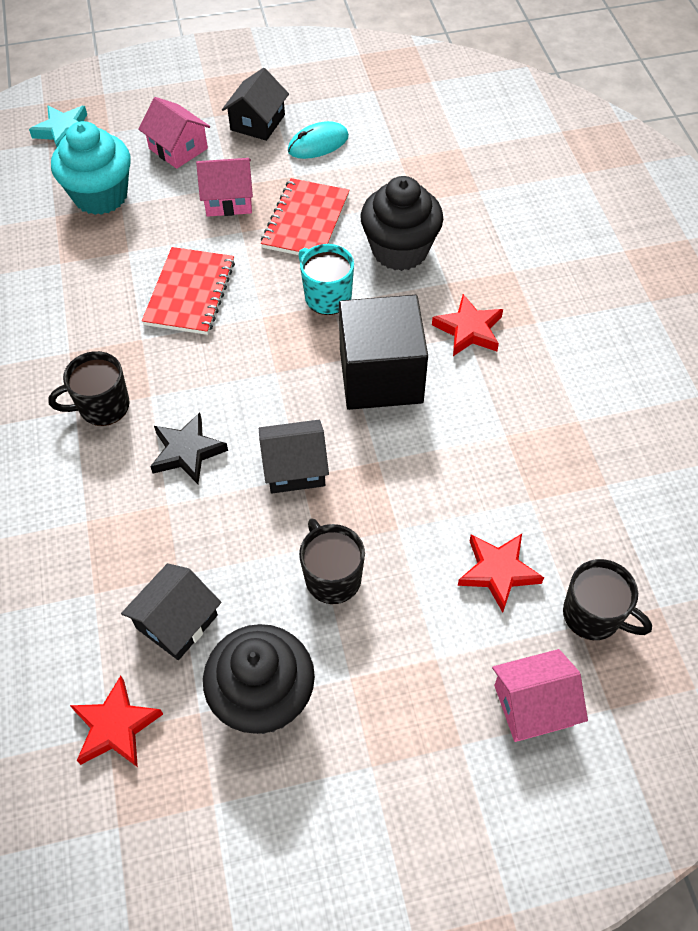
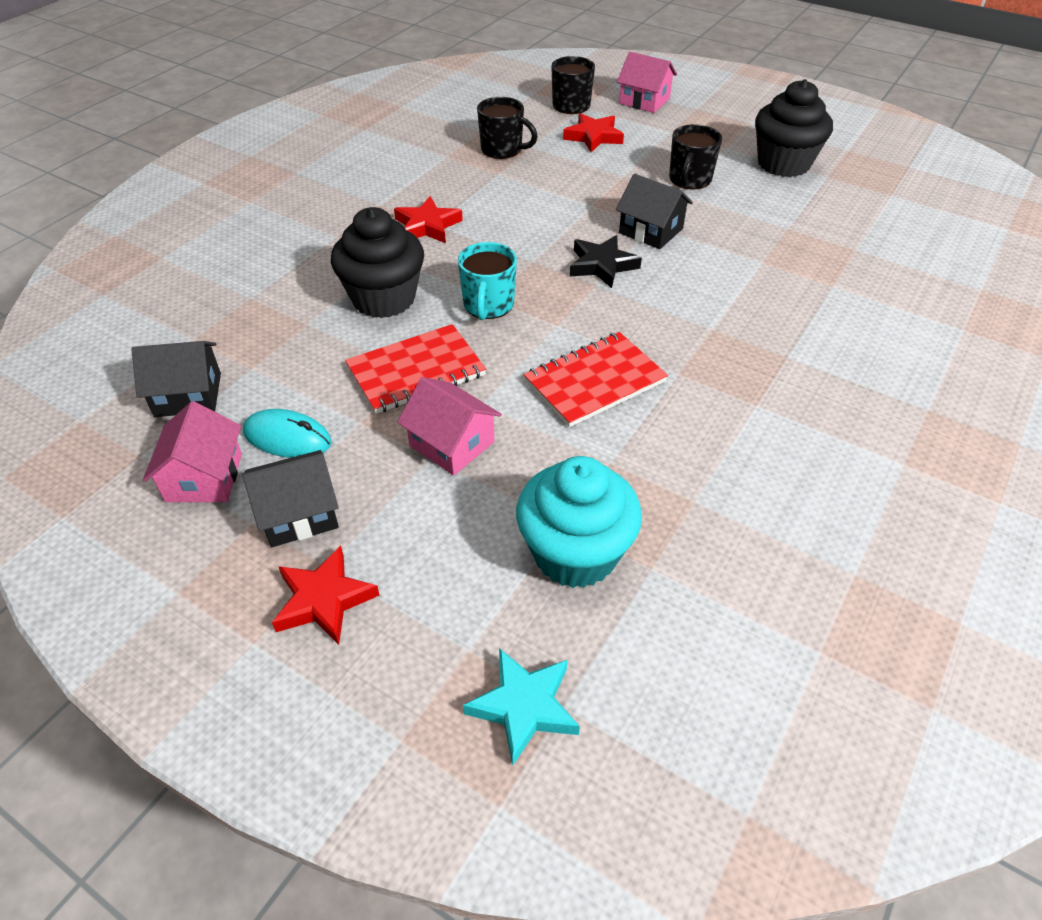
camera: 135 degrees left, 10 degrees down
(102, 407) = (761, 344): black mug -> black mug (503, 149)
(116, 726) = (884, 195): red star -> red star (324, 600)
(177, 621) = (808, 211): black house -> black house (188, 395)
(178, 148) = (421, 550): pink house -> pink house (204, 477)
(187, 452) = (718, 279): black star -> black star (602, 265)
(381, 376) = (525, 239): black cube -> none

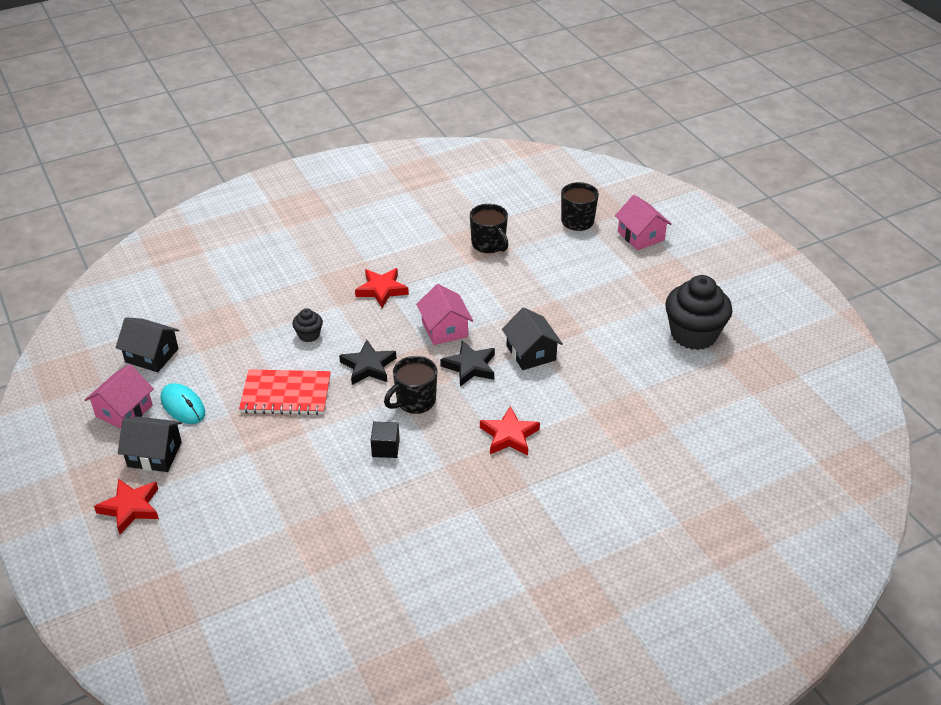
camera: 30 degrees right, 5 degrees down
(384, 298) = (309, 335): black cupcake -> black cupcake, size x0.46
(452, 444) = (267, 450): pink house -> pink house (444, 329)
(488, 305) = (368, 366): turquoise mug -> black star
(524, 706) = (180, 610): turquoise star -> none
(575, 553) = (276, 546): turquoise cupcake -> none
(593, 137) = (567, 256): red star -> red star (509, 435)
(595, 381) = (385, 448): red notebook -> black cube
(689, 180) = (603, 321): black mug -> black mug (415, 401)

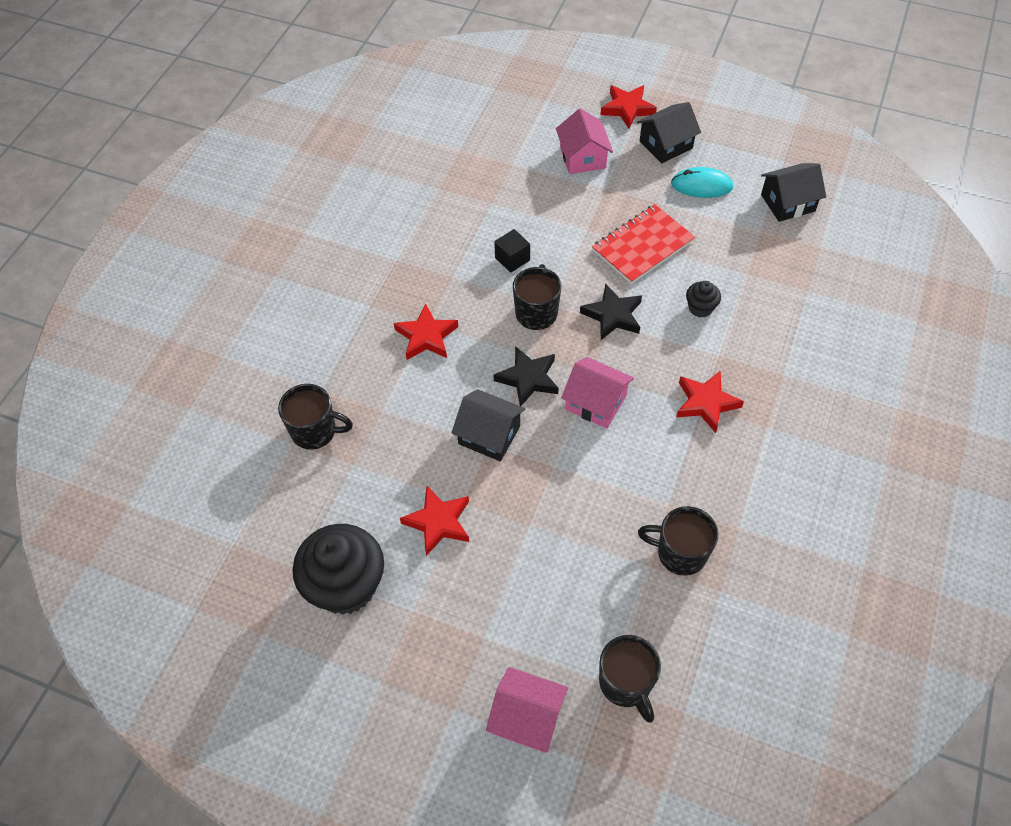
camera: 140 degrees right, 15 degrees up
(124, 411) = (734, 155): pink house -> pink house (582, 157)
(609, 330) = (438, 522): none -> red star
(646, 425) = (315, 431): none -> black mug

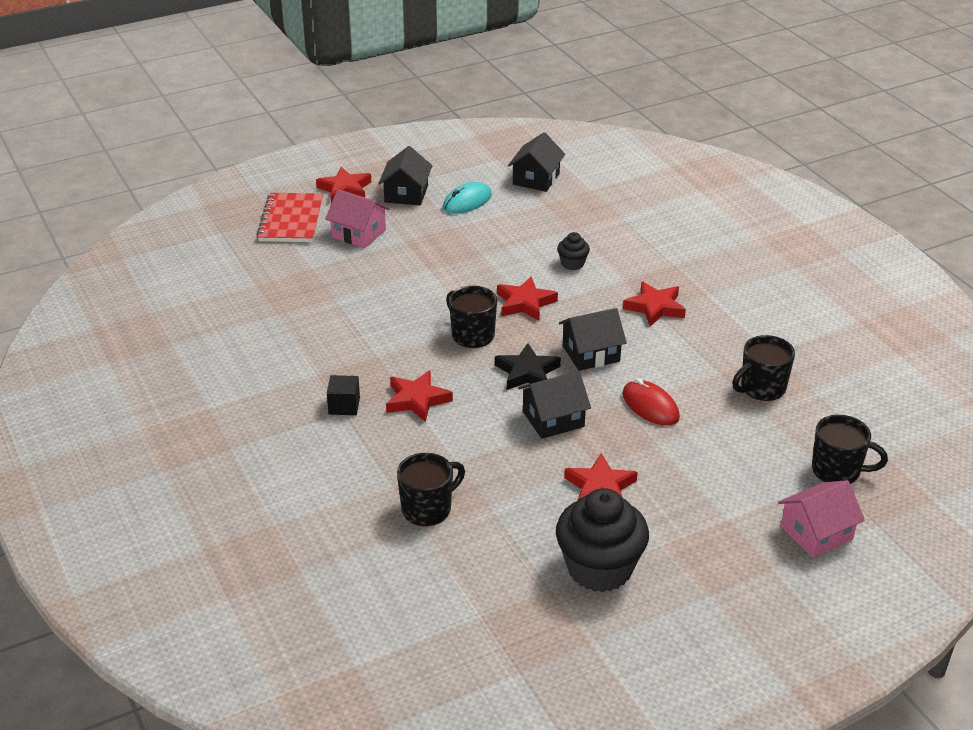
camera: 50 degrees left, 20 degrees down
(512, 259) = (404, 318): black cube -> black cube (344, 406)
(571, 488) = (650, 406): none -> red mouse
(596, 402) = (591, 353): pink house -> black house
(613, 315) = (525, 303): black star -> red star
(642, 246) = (482, 255): red notebook -> red notebook (291, 220)

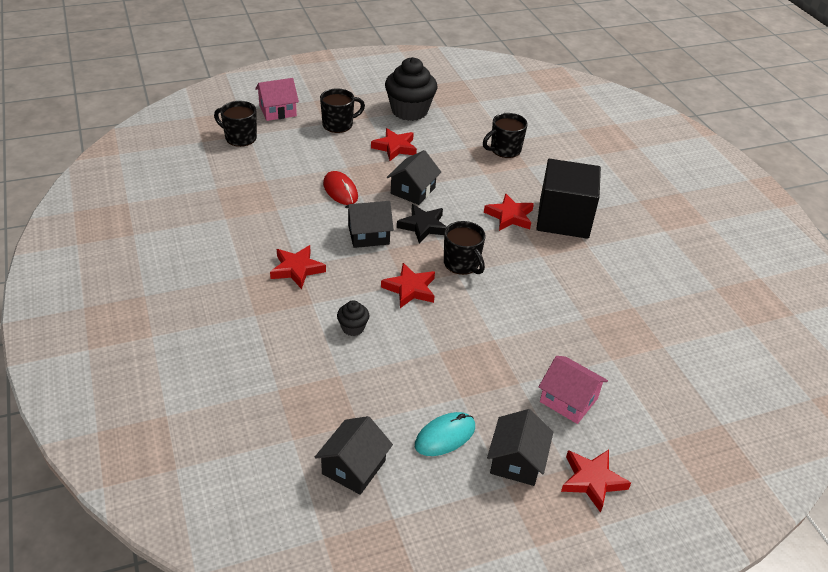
camera: 175 degrees left, 5 degrees up
(291, 220) = (647, 432): red notebook -> none
(344, 406) = (563, 219): black cube -> black cube, size x2.47
(553, 419) = (413, 190): black house -> black house turned 45 degrees counterclockwise
(762, 388) = (252, 192): black mug -> black mug (338, 124)

